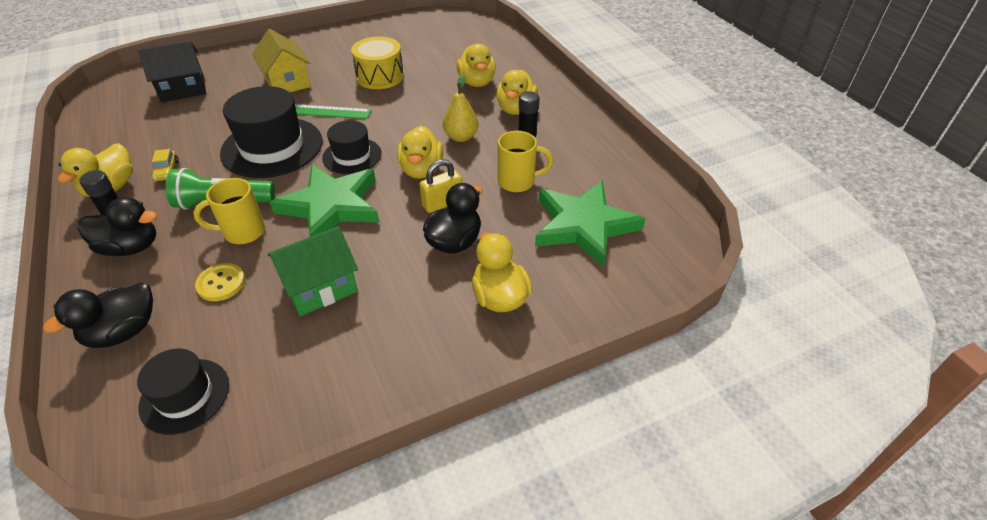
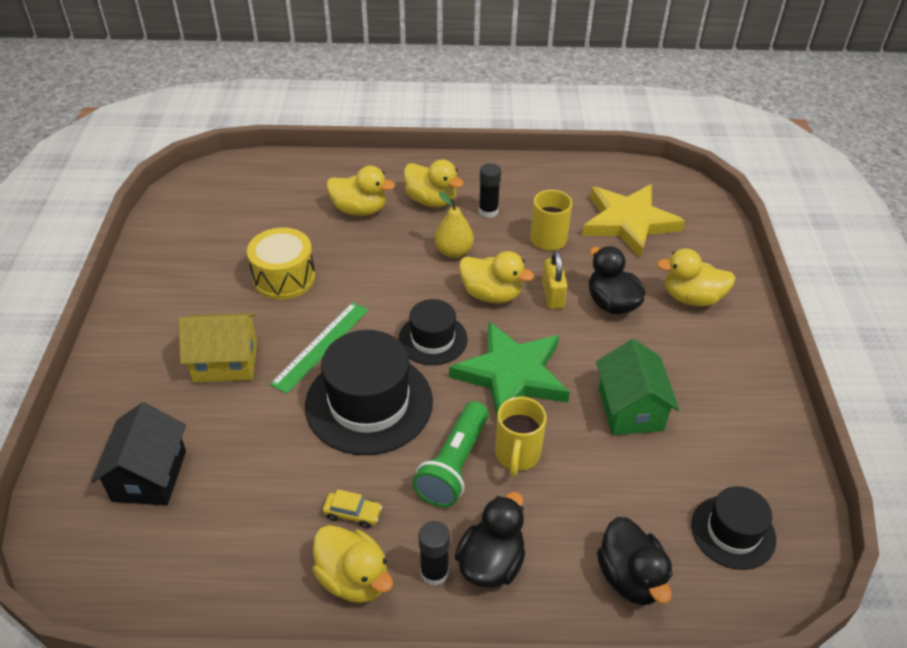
camera: 65 degrees left, 0 degrees up
(221, 283) = (591, 485): yellow button -> none
(583, 225) = (628, 222): green star -> yellow star

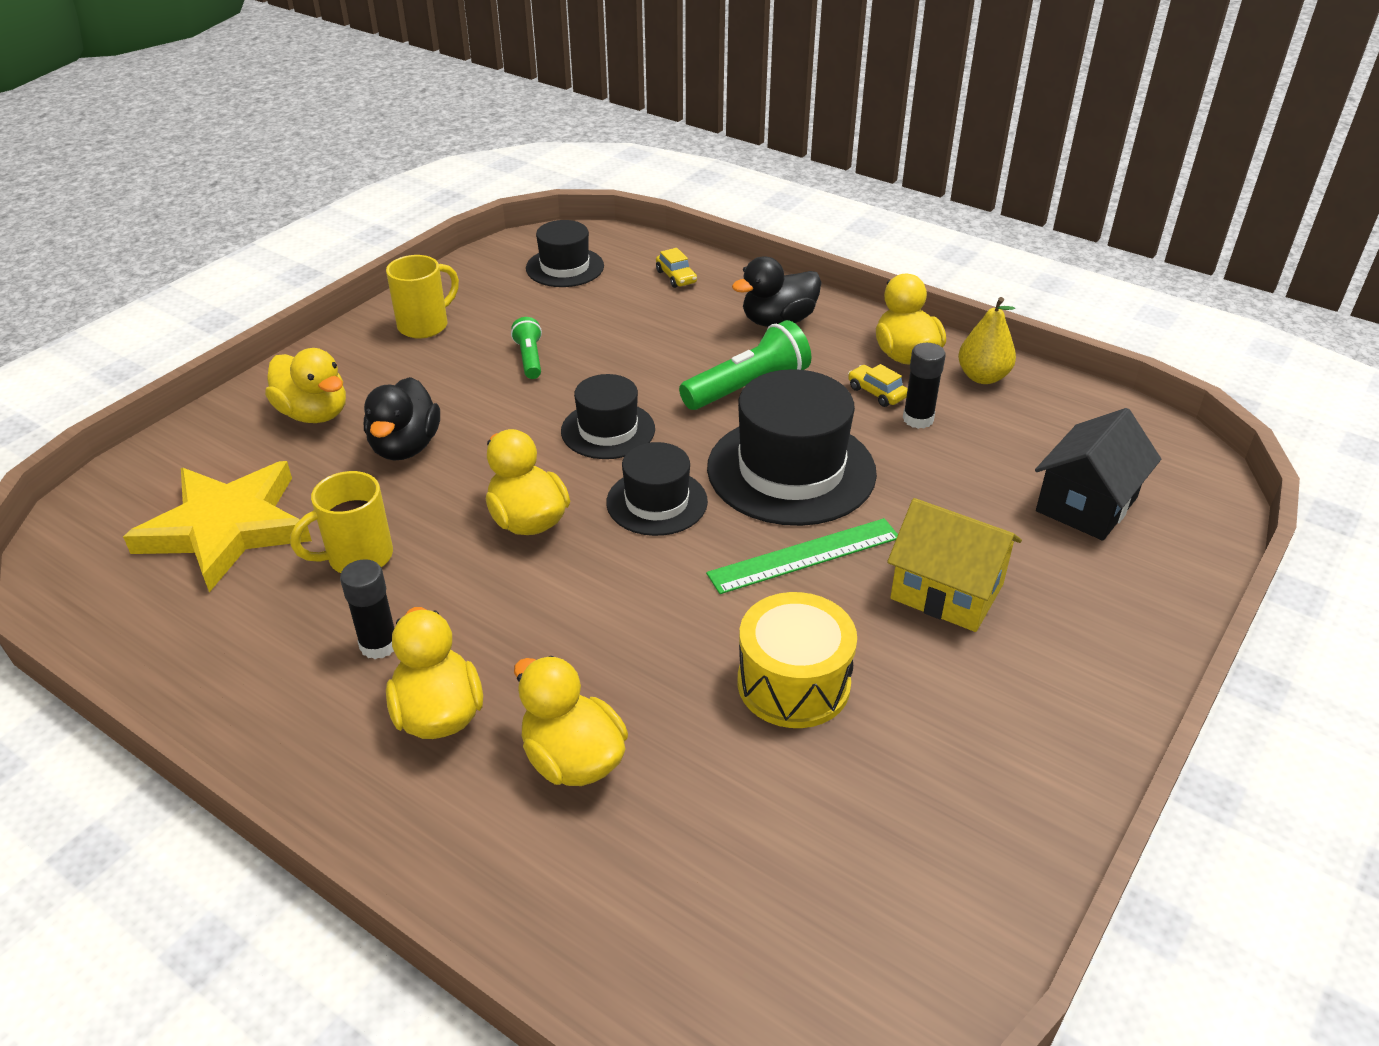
camera: 145 degrees left, 5 degrees down
(434, 572) = (831, 334): black glue stick -> black glue stick (918, 419)
(453, 251) = (507, 603): yellow pear -> yellow pear (982, 377)
(511, 375) = (608, 430): green star -> black hat
(517, 455) = (679, 371): yellow mug -> yellow mug (425, 325)
(552, 295) = (457, 485): yellow padlock -> none
(630, 409) = (529, 358): green house -> green flashlight
(630, 577) = (676, 277): black duck -> yellow car

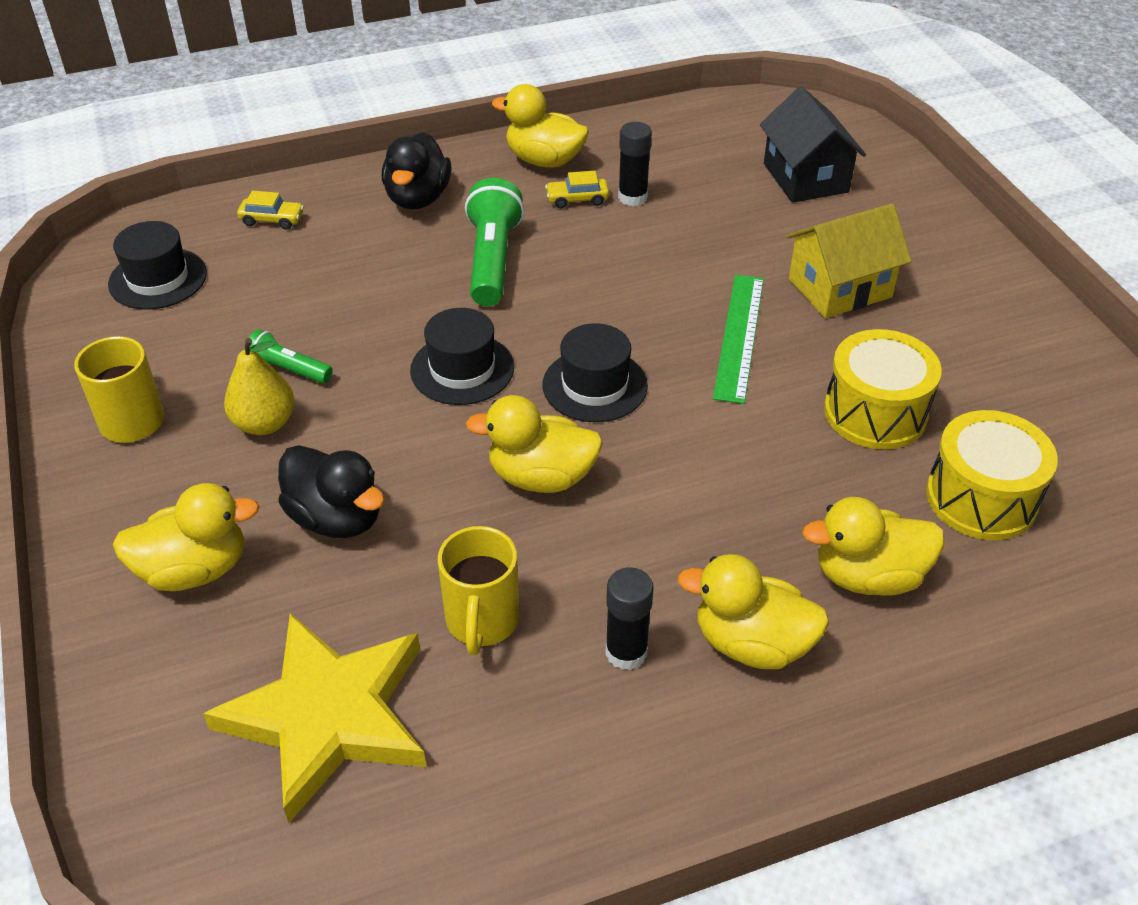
camera: 55 degrees left, 5 degrees up
(746, 805) = (981, 498): none -> yellow drum
(791, 470) = (629, 292): black hat -> none
(982, 377) = (615, 141): yellow pear -> yellow pear (264, 423)

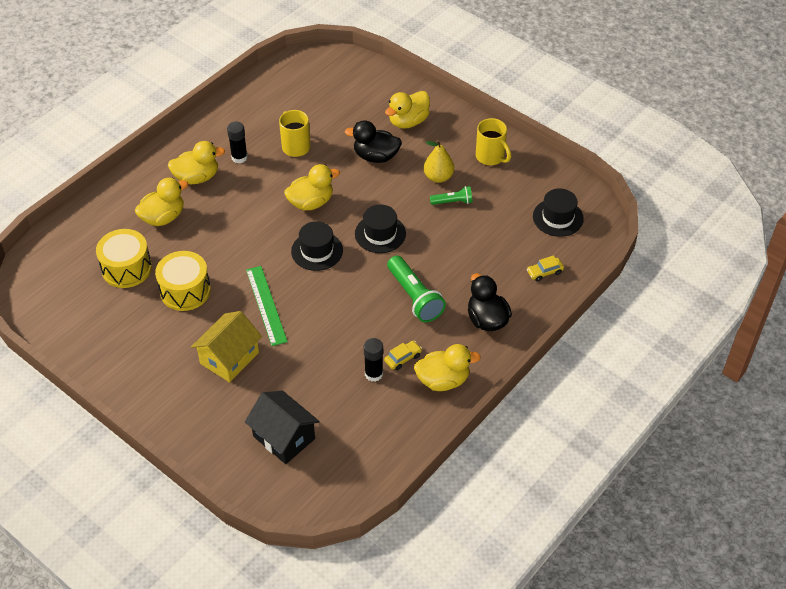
camera: 150 degrees right, 5 degrees up
(328, 716) = (323, 103): yellow star -> none

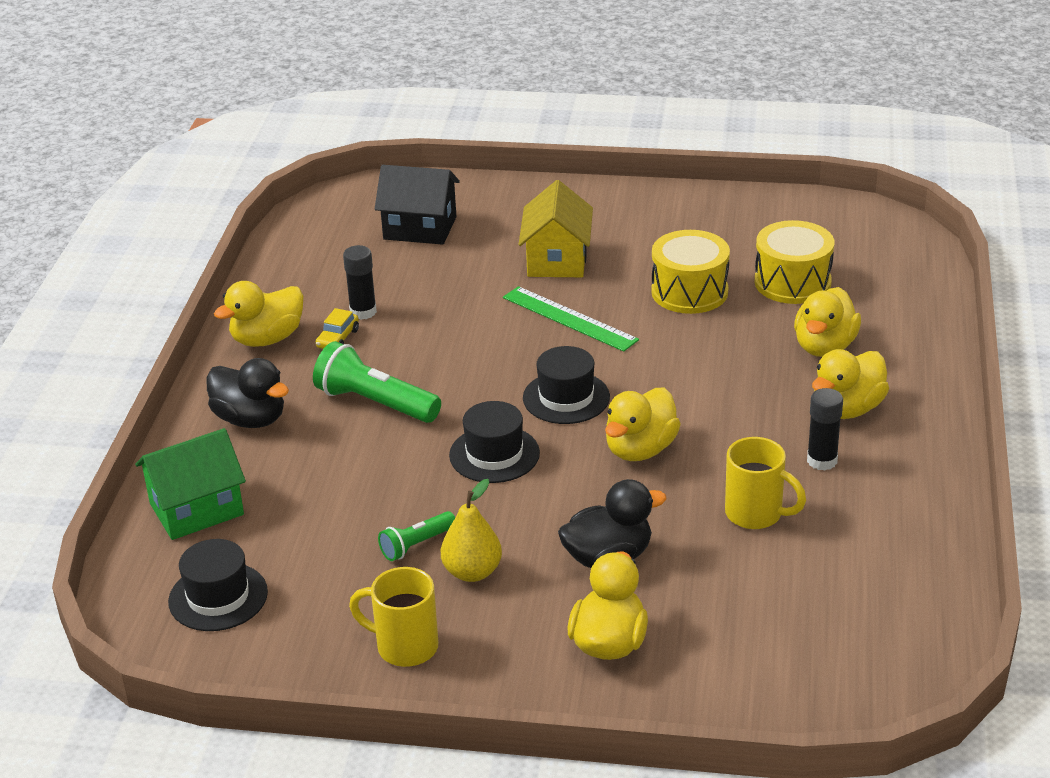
camera: 150 degrees right, 15 degrees down
(544, 272) = (196, 509): yellow car -> green house

